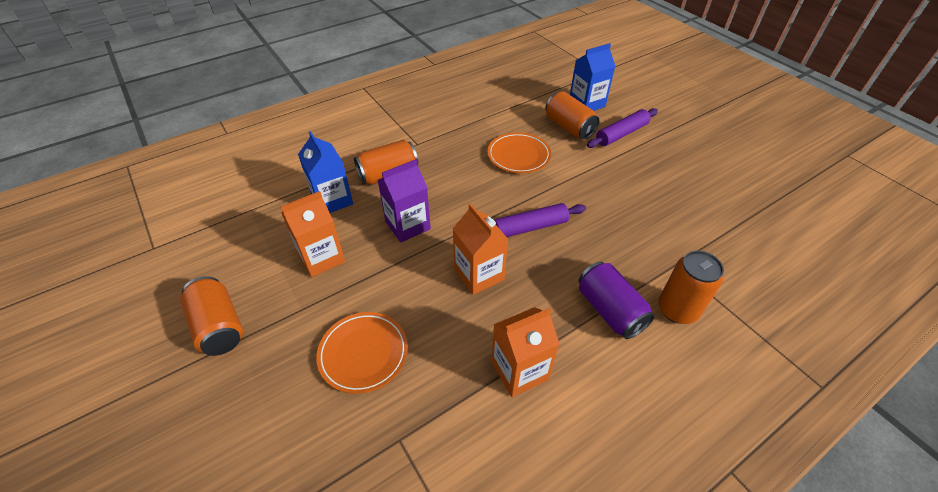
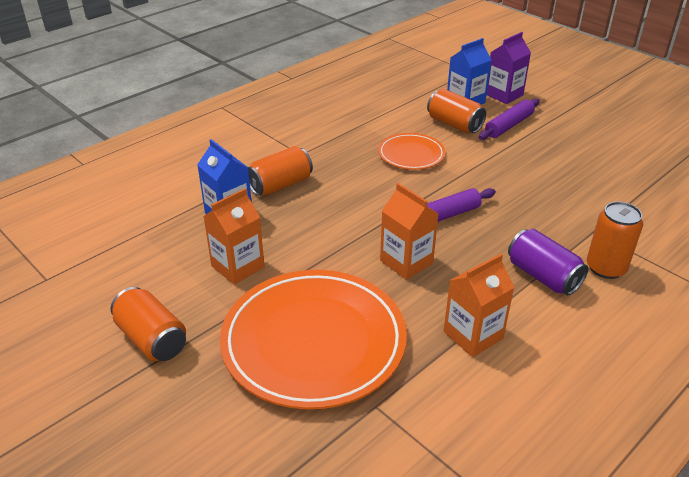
camera: 10 degrees left, 10 degrees down
(363, 353) = (314, 342): orange plate -> orange plate, size x1.99
(407, 225) = (318, 228): purple carton -> purple carton (504, 95)

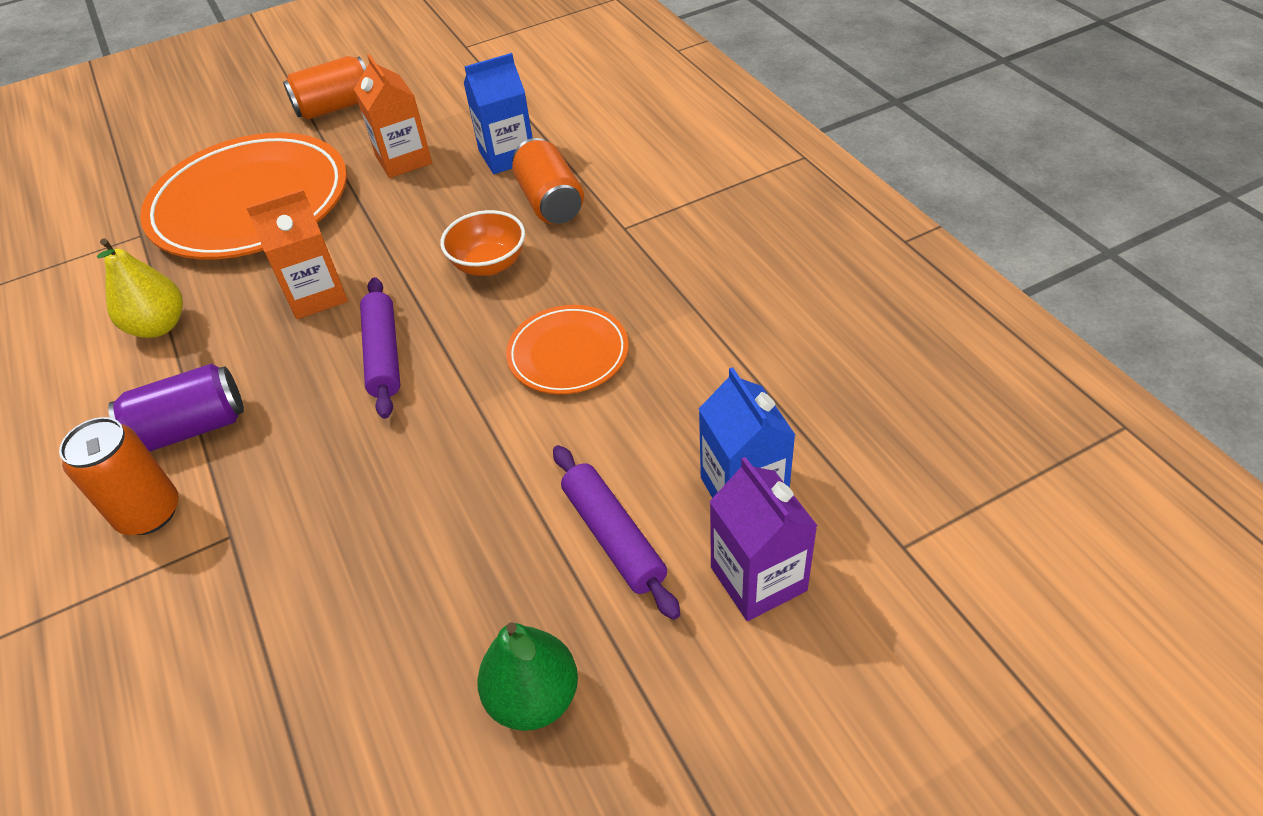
camera: 110 degrees right, 10 degrees up
(350, 196) = (489, 264): none -> orange bowl
(454, 124) = (650, 442): orange can -> none
(473, 335) = (159, 326): orange carton -> yellow pear
(589, 130) = (534, 697): none -> green pear

